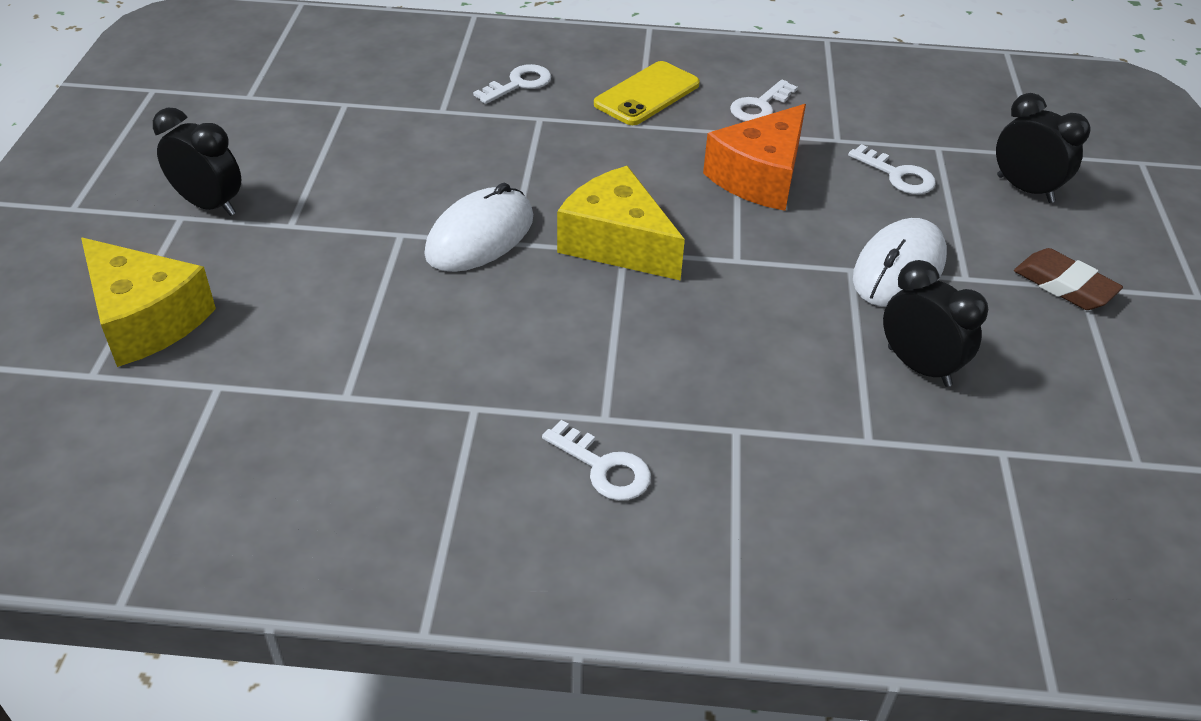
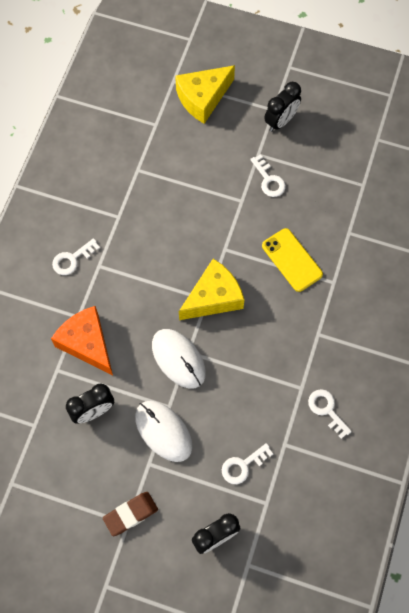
camera: 105 degrees right, 25 degrees up
(480, 236) = (232, 235): white mouse -> white mouse (178, 359)
(519, 84) = (371, 277): white key -> white key (269, 180)
(647, 94) = (350, 347): yellow phone -> yellow phone (292, 260)
(760, 177) = (256, 386): orange cheese -> orange cheese (87, 343)

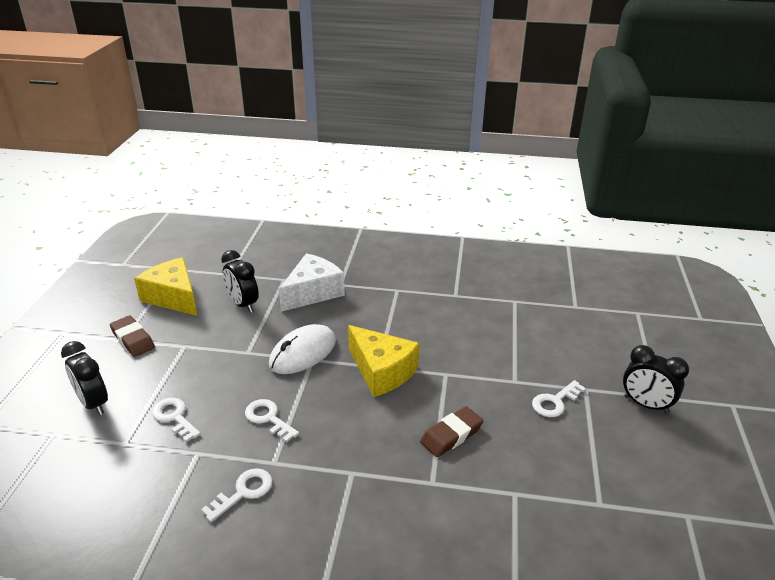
camera: 80 degrees right, 35 degrees down
(72, 259) = (399, 274): white key -> white key (268, 418)
(87, 343) = (313, 292): orange cheese -> white cheese
(163, 431) = (220, 351): white mouse -> none
(203, 98) = (631, 336): yellow cheese -> yellow cheese (173, 297)
(292, 260) = (451, 435): yellow phone -> brown eraser

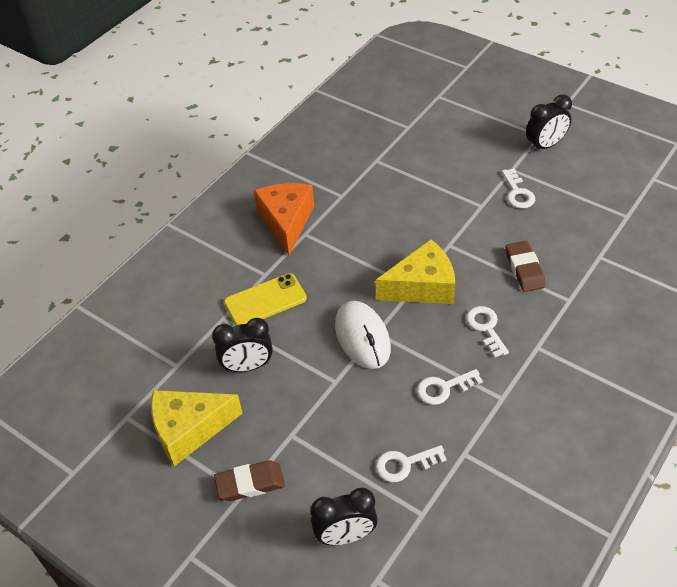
camera: 60 degrees left, 15 degrees up
(243, 492) = (528, 428): white key -> white key (486, 328)
(313, 292) = (265, 301): white cheese -> yellow phone
(403, 277) = (286, 222): none -> orange cheese

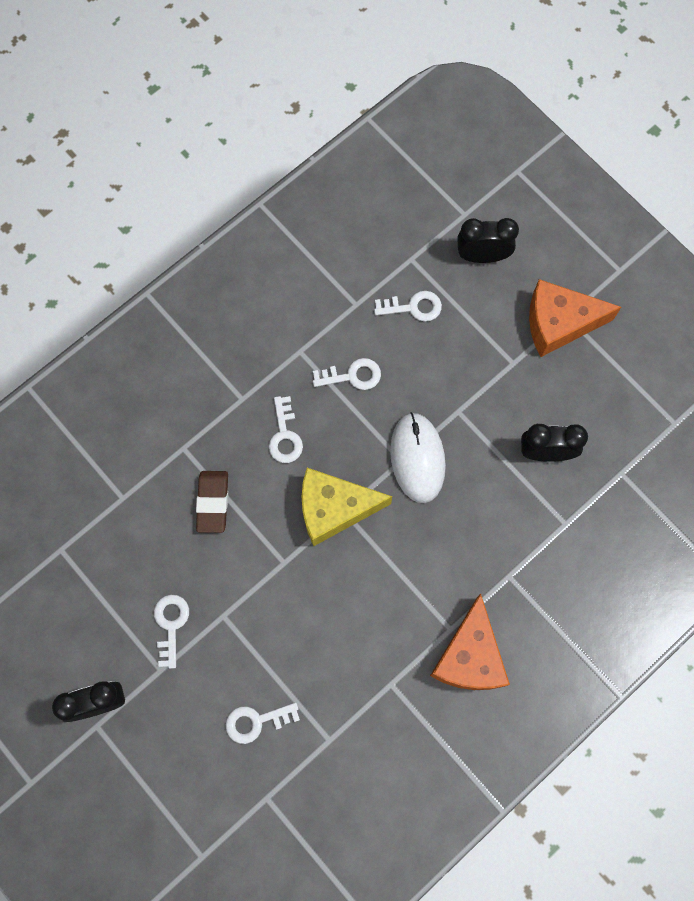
camera: 170 degrees left, 25 degrees up
(189, 430) = (612, 393): yellow cheese -> none
(250, 483) = (559, 323): brown eraser -> orange cheese
(265, 301) = (514, 536): yellow phone -> none
(431, 158) = (256, 721): none -> white key

